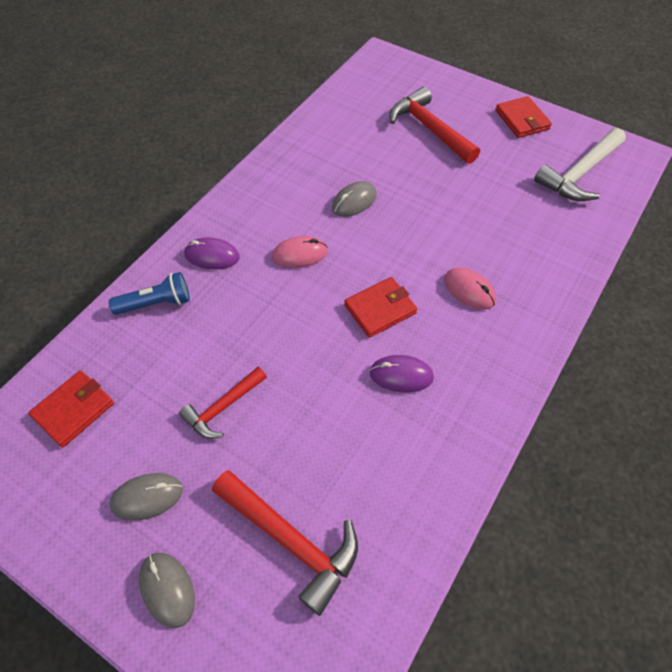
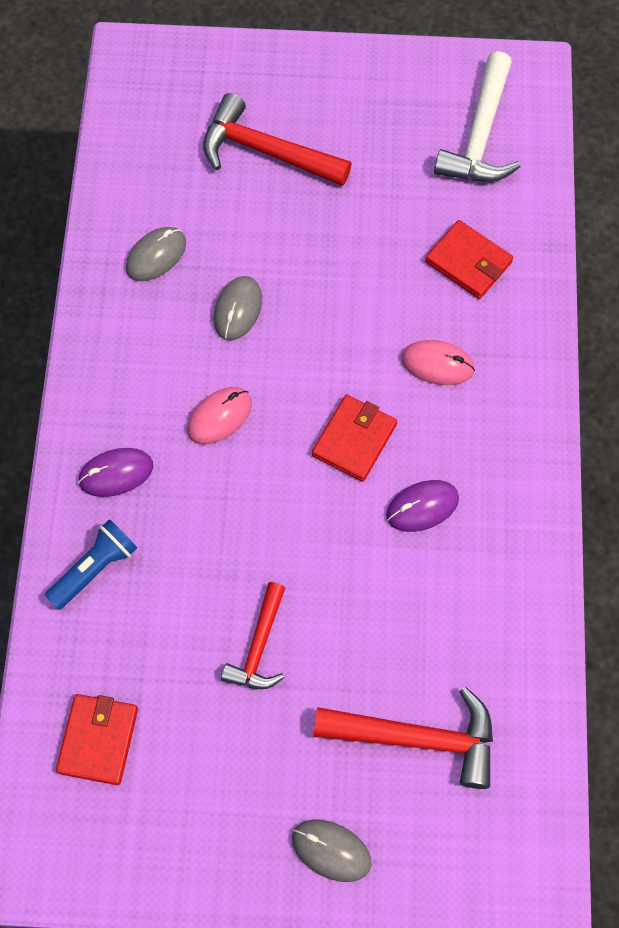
camera: 30 degrees left, 10 degrees up
(147, 497) = (247, 781): grey mouse -> grey mouse (156, 256)
(522, 120) = (372, 81): red wallet -> red wallet (468, 262)

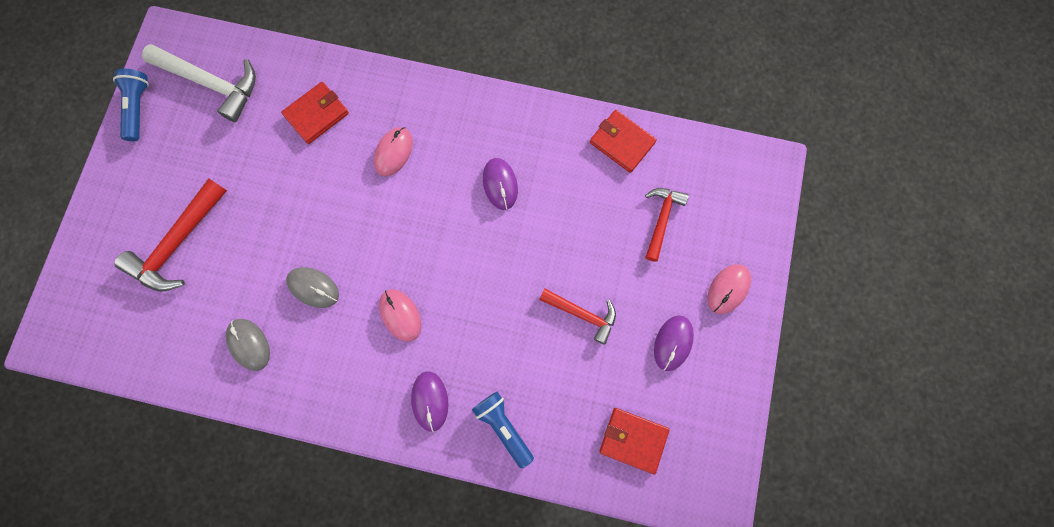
camera: 80 degrees left, 10 degrees up
(239, 778) = (673, 343): none -> purple mouse
(331, 850) = (728, 289): grey mouse -> pink mouse
(354, 440) = (440, 221): red wallet -> red wallet (622, 142)
(417, 738) = (661, 220): red hammer -> red hammer, size x0.63
(428, 67) = (138, 108): none -> blue flashlight

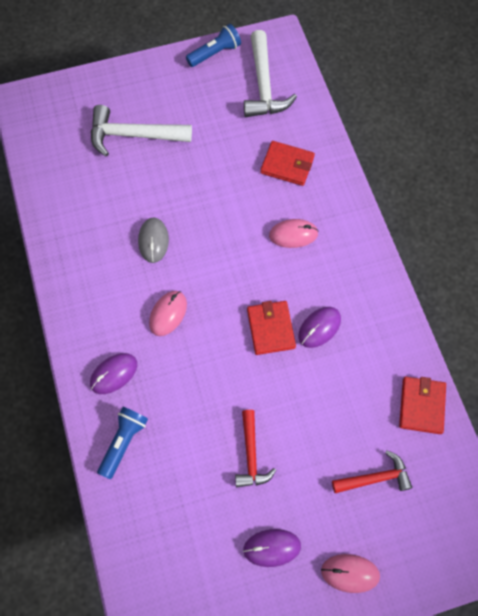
camera: 60 degrees right, 10 degrees down
(178, 243) = (133, 135): red hammer -> white hammer
(249, 344) = (87, 223): grey mouse -> none
(633, 440) = (169, 557): red wallet -> red wallet (271, 329)

